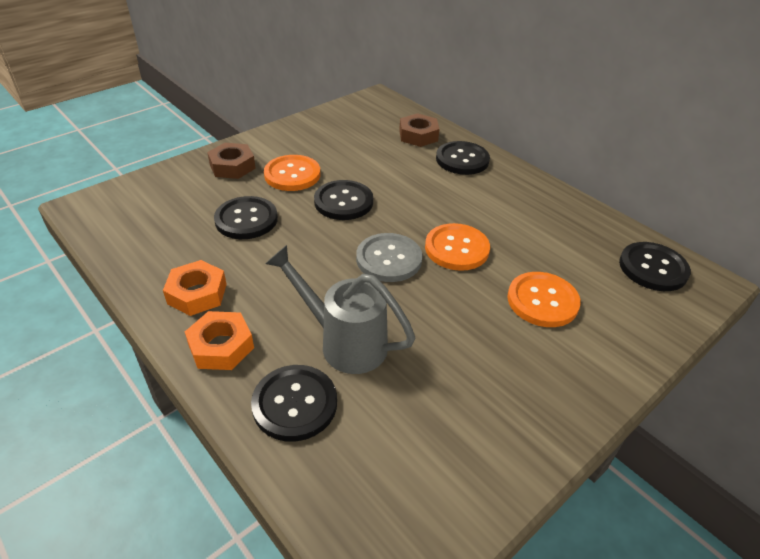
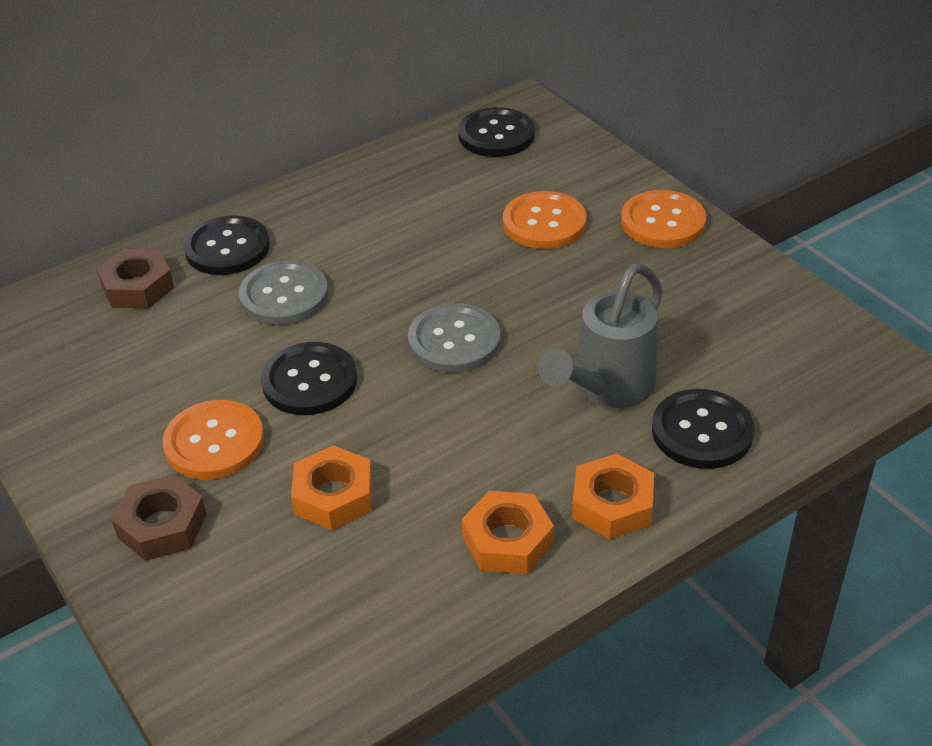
camera: 80 degrees left, 0 degrees up
(246, 219) = (333, 496): black button -> orange nut
(421, 185) = (284, 295): none -> grey button
(456, 248) = (440, 277): orange button -> orange button (663, 222)

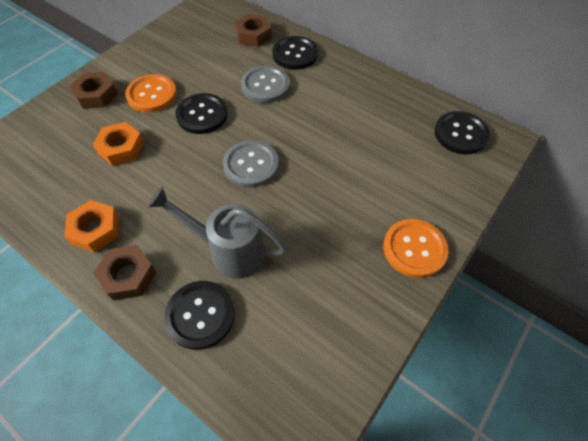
camera: 70 degrees right, 15 degrees up
(544, 223) = (380, 181): orange button -> none
(612, 504) = (128, 275): orange nut -> brown nut

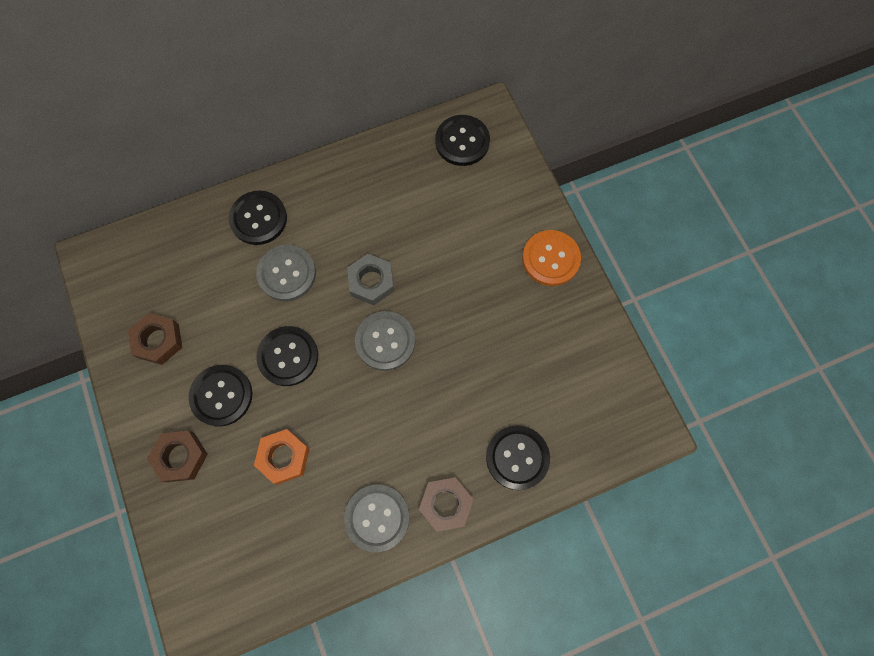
camera: 60 degrees left, 15 degrees up
(96, 230) = (377, 517): orange nut -> grey button
(152, 95) = (221, 396): orange button -> black button
(229, 251) = (469, 406): grey watering can -> none
(253, 35) = (196, 243): brown nut -> brown nut (158, 341)
(294, 134) = (371, 282): none -> grey nut

